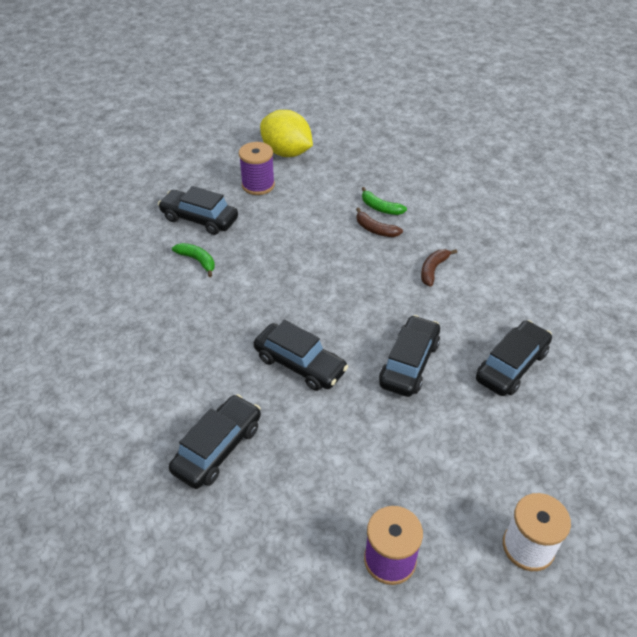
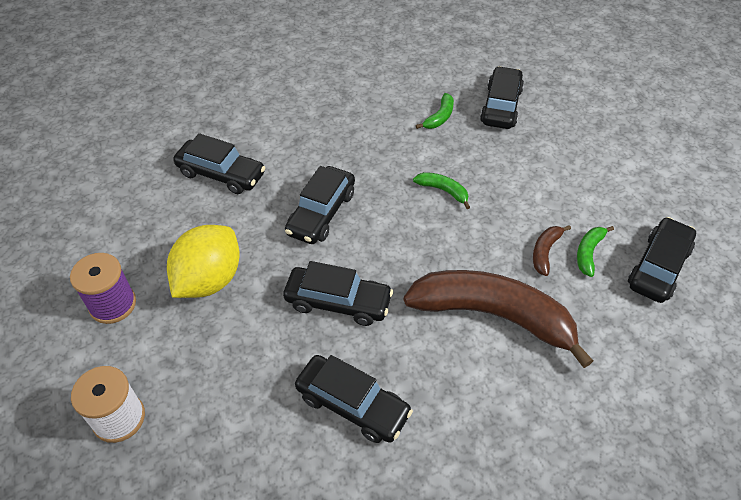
camera: 80 degrees right, 5 degrees up
(258, 185) = (577, 139): purple spool -> none
(286, 153) = (651, 152): yellow lemon -> yellow lemon (209, 280)
(294, 275) = (443, 191): none -> green banana
(399, 179) = (658, 267): none -> black car
(433, 270) = (493, 316): brown banana -> brown banana, size x2.46

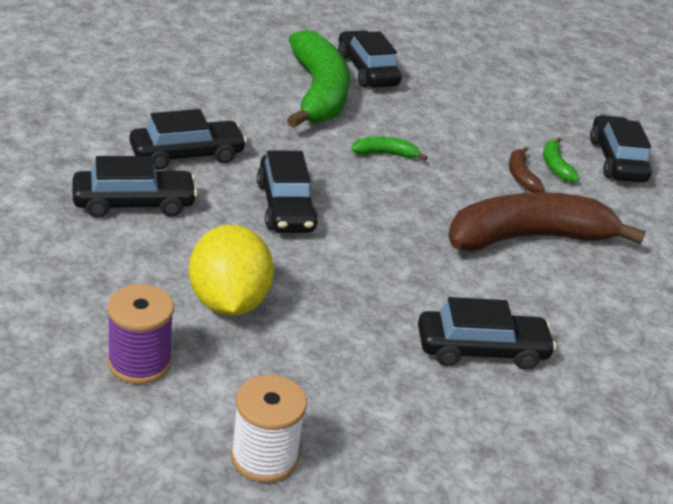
camera: 40 degrees left, 15 degrees down
(338, 302) = (382, 275): black car -> black car (187, 155)
(439, 117) = (317, 93): green banana -> green banana, size x2.46

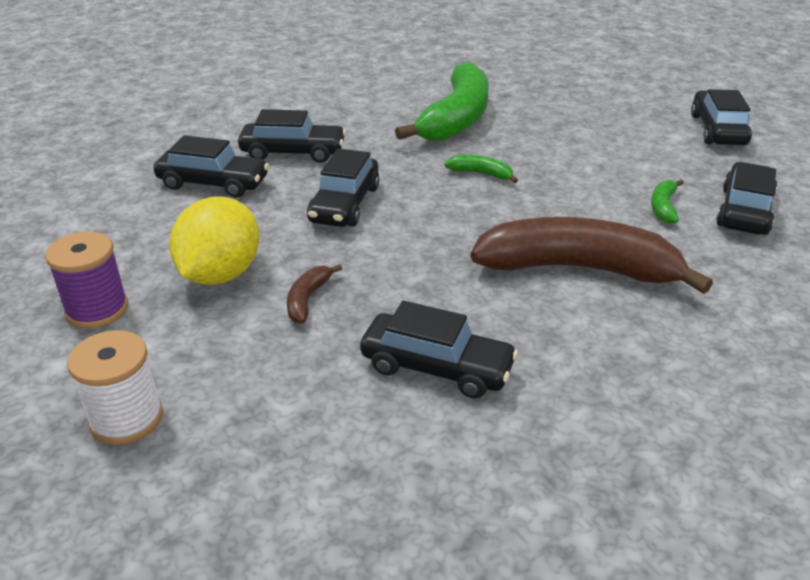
camera: 30 degrees right, 0 degrees up
(367, 70) = (520, 105): black car -> black car (717, 130)
(521, 176) = (615, 211): brown banana -> brown banana (308, 299)

